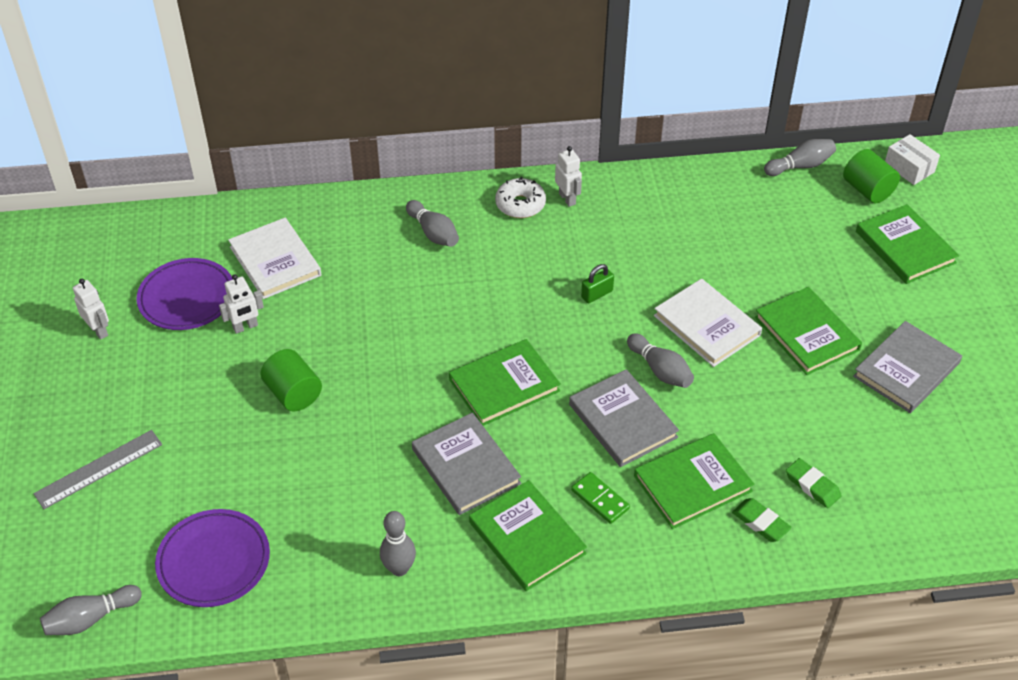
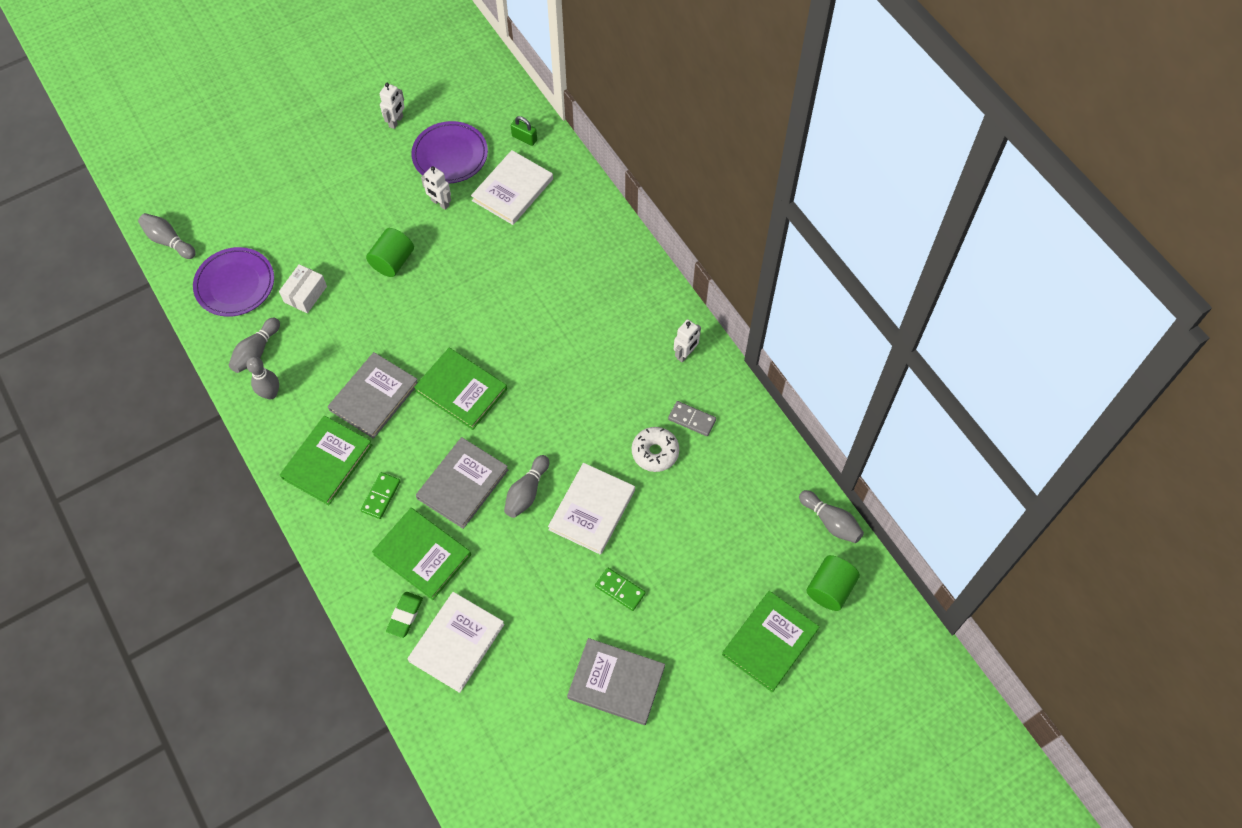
camera: 65 degrees right, 15 degrees up
(99, 469) = (281, 184): grey ruler -> none
(433, 233) = (595, 277): grey bowling pin -> grey bowling pin (256, 351)
(520, 204) = (660, 323): white donut -> white donut (655, 452)
(597, 294) = (587, 417): green padlock -> green padlock (524, 138)
(644, 219) = (691, 419): none -> grey domino
(806, 334) = (620, 590): green book -> green domino
(812, 486) = (457, 643): green eraser -> white book
(909, 168) = (882, 617): white box -> white box (305, 294)

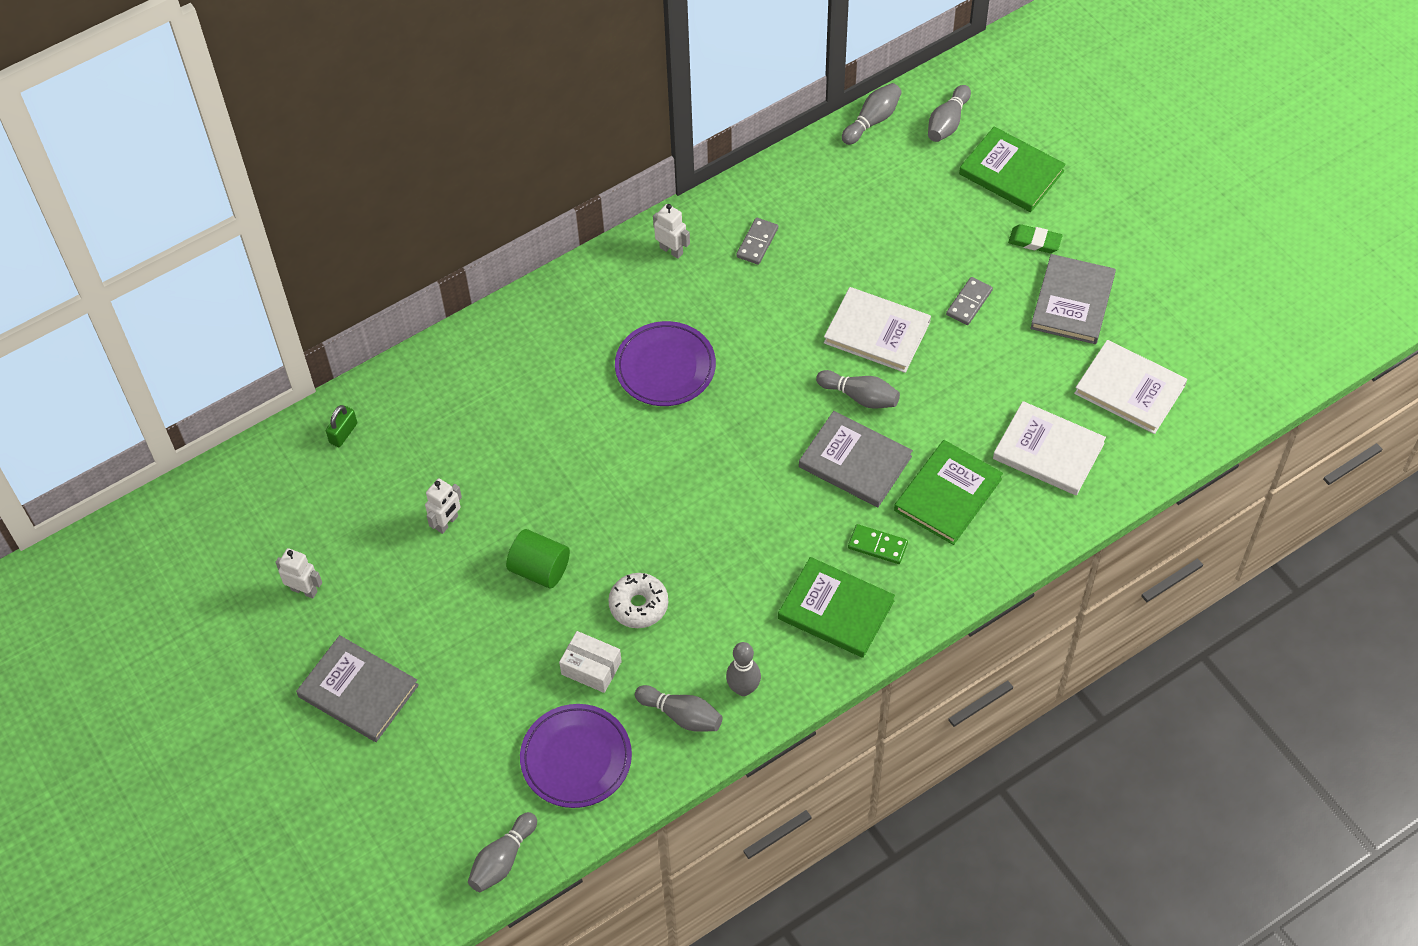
camera: 90 degrees left, 5 degrees down
(374, 397) = (743, 568): grey book -> grey book (358, 691)
(405, 615) = (1023, 505): green eraser -> green eraser (1034, 241)
(450, 155) = (367, 518): purple plate -> purple plate (665, 367)
(461, 390) = (729, 474): green book -> none
(512, 190) = (428, 441): white book -> white book (1129, 389)
(620, 590) = (969, 302): green domino -> grey domino
(655, 452) = (801, 276): white donut -> white donut (638, 605)
(830, 589) = (947, 123): green cylinder -> grey bowling pin

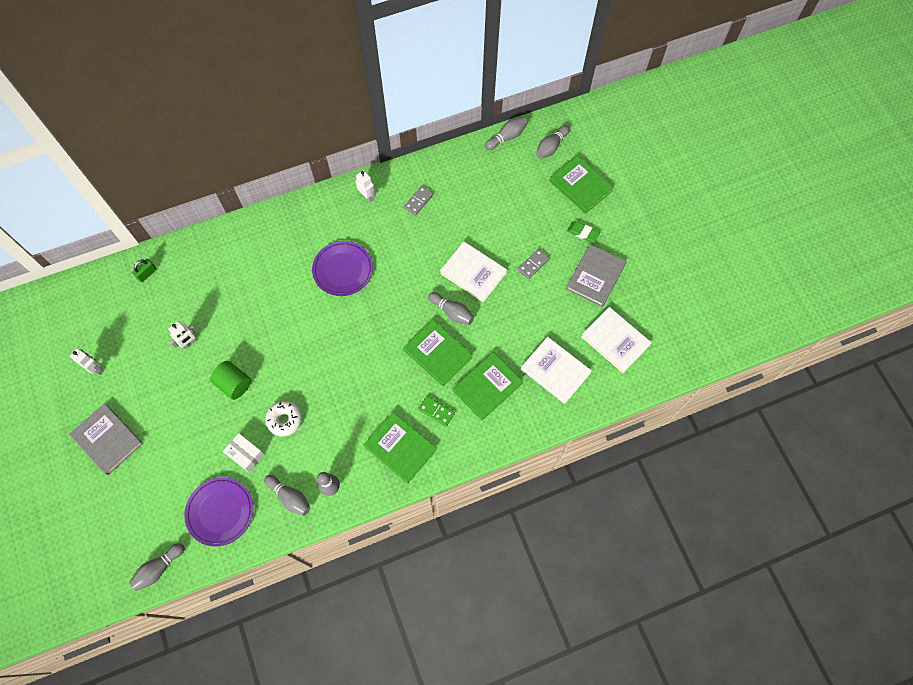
camera: 10 degrees right, 10 degrees up
(855, 461) = (438, 353): grey book -> green book

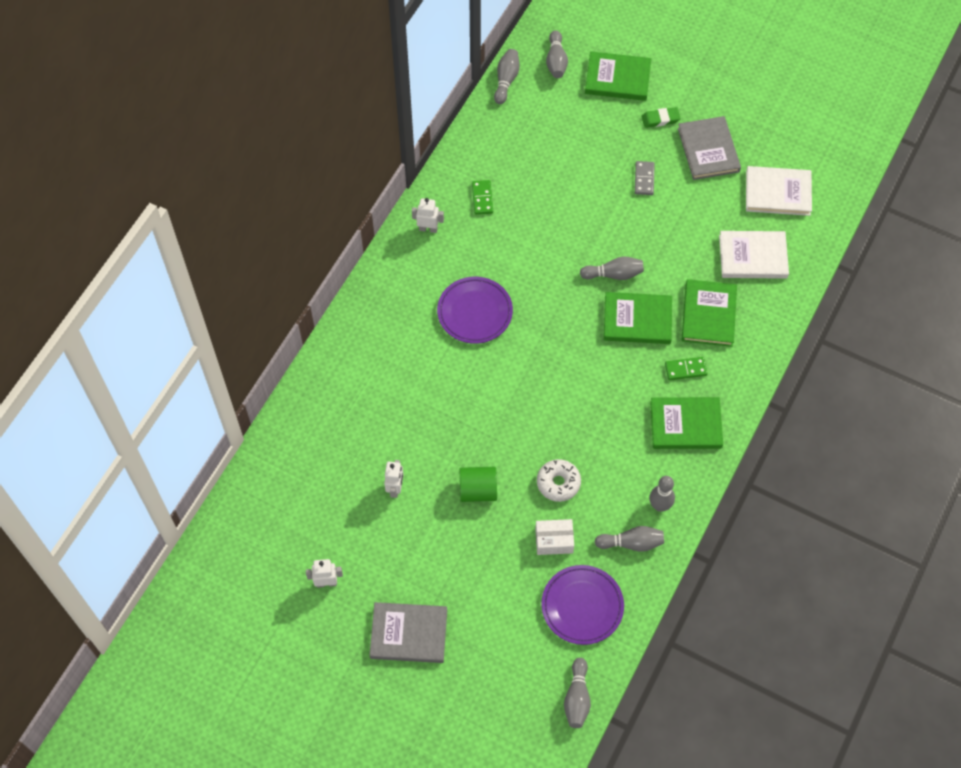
camera: 40 degrees left, 5 degrees down
(147, 274) = (283, 460): green padlock -> none
(418, 201) = (482, 198): grey domino -> green domino
(473, 273) = (598, 226): white book -> none

